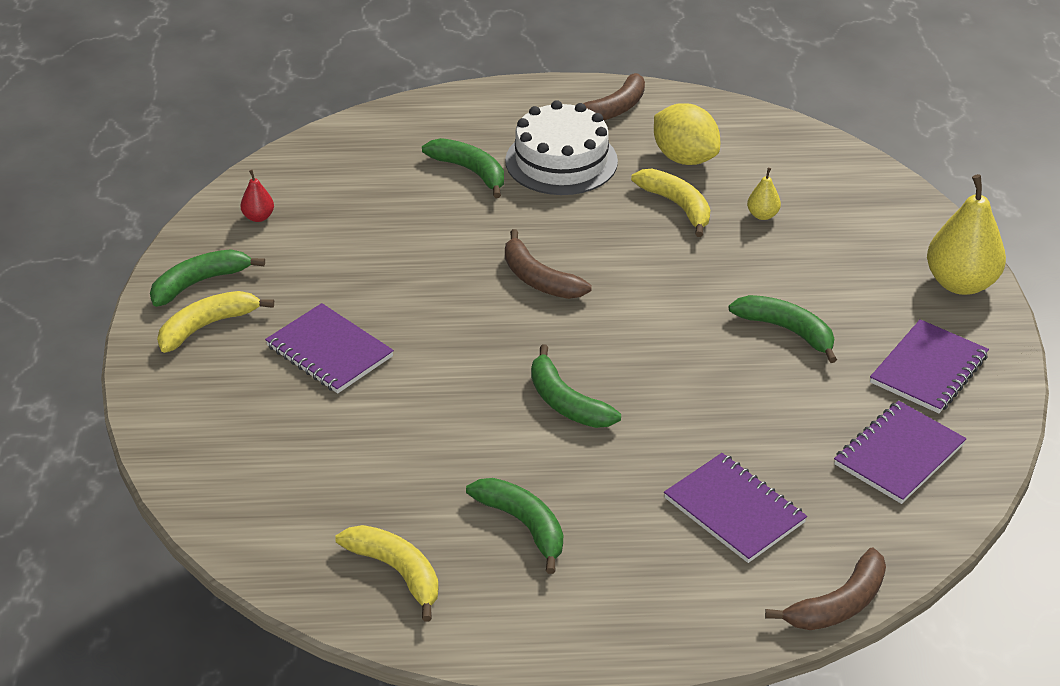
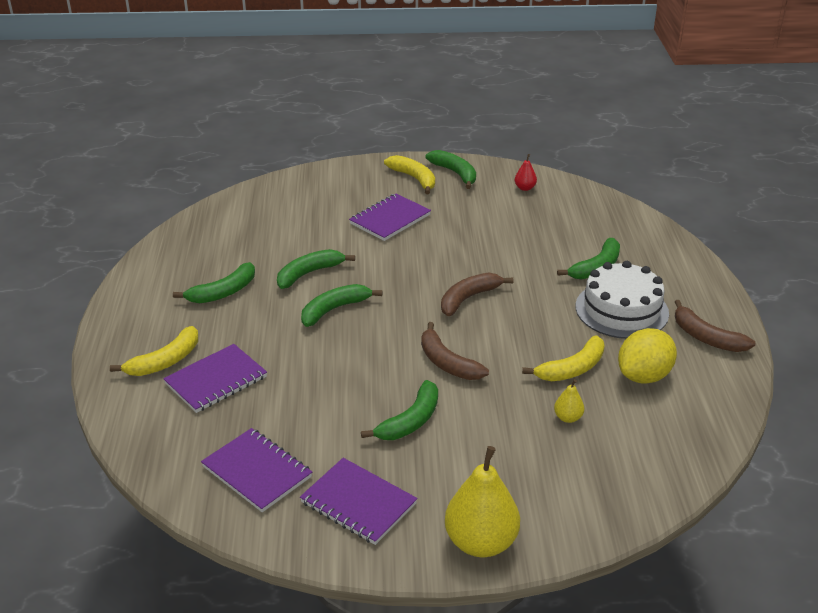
camera: 90 degrees right, 5 degrees down
(397, 572) = (197, 249): yellow banana -> yellow banana (165, 361)
(475, 433) = (309, 273): none -> green banana
(838, 604) = (115, 424): brown banana -> brown banana (447, 363)

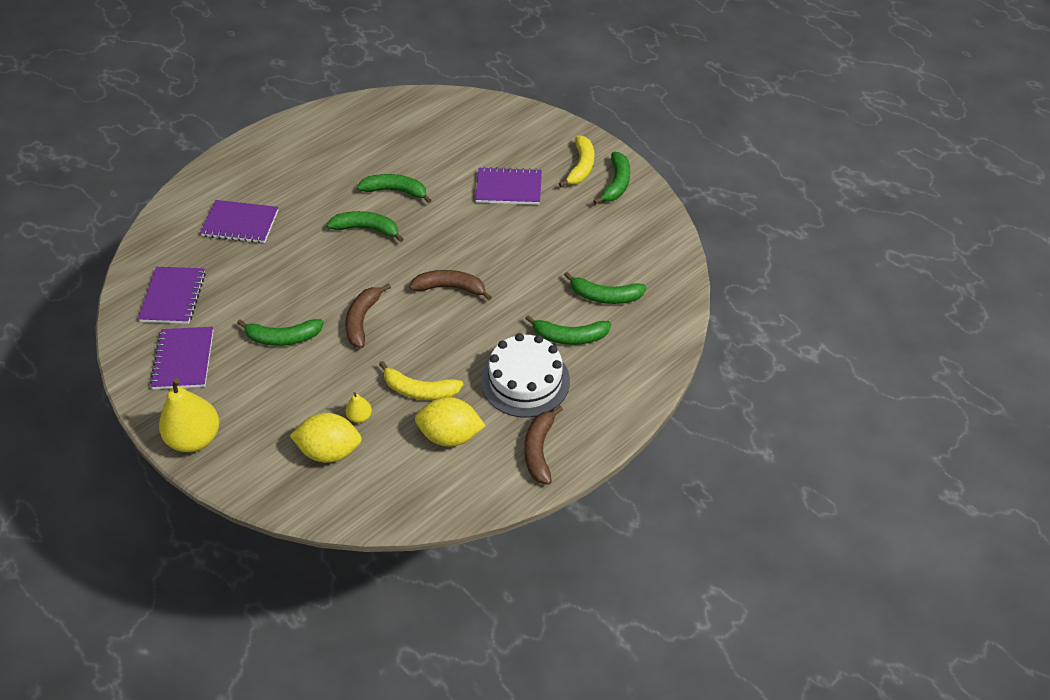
camera: 50 degrees right, 15 degrees up
(165, 361) = (238, 189): yellow banana -> none
(223, 292) = (333, 166): green banana -> green banana (605, 296)
(525, 188) = (642, 234): red pear -> none
(592, 455) = (330, 451): none -> yellow lemon

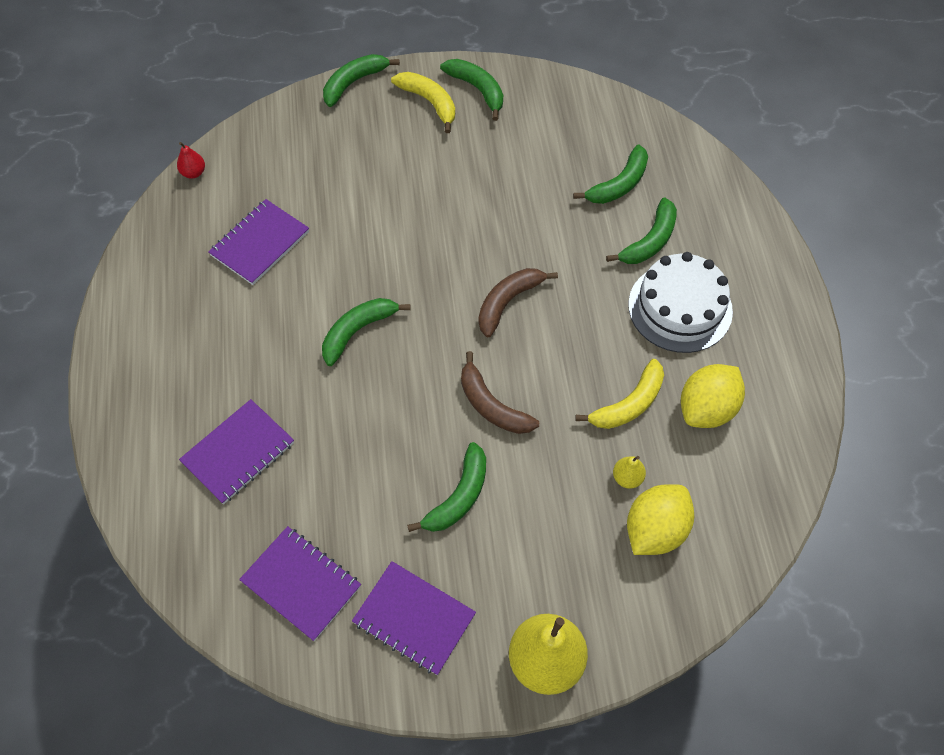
camera: 55 degrees left, 10 degrees up
(395, 191) = (322, 274): green banana -> green banana (354, 83)
(421, 97) = (193, 173): none -> red pear
(508, 188) = (407, 176): purple notebook -> purple notebook (260, 243)
(539, 450) = (773, 344): brown banana -> none

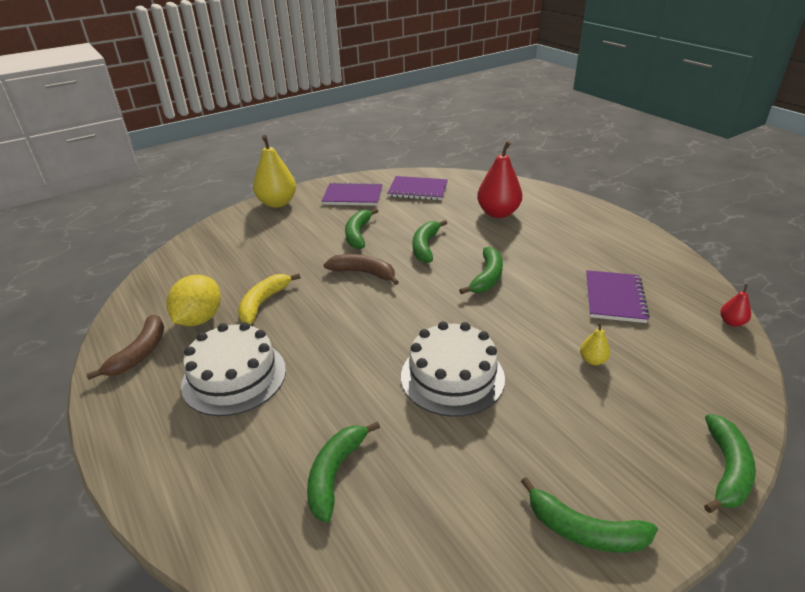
camera: 155 degrees right, 25 degrees down
(238, 453) = (498, 213): purple notebook -> red pear
(429, 102) = (621, 483): yellow banana -> none
(484, 225) = (452, 377): none -> white cake
(508, 302) = (390, 329): brown banana -> brown banana (140, 353)
(627, 478) = (253, 270): yellow pear -> yellow pear (592, 360)
(650, 241) = (279, 424): green banana -> green banana (425, 246)
(655, 530) = (228, 256): yellow lemon -> none

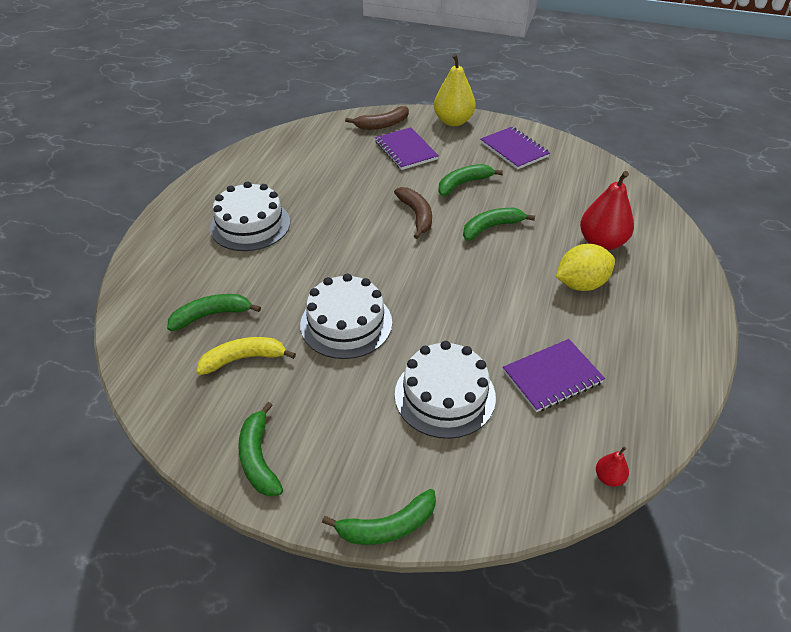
camera: 50 degrees right, 10 degrees up
(140, 353) = (234, 175): brown banana -> brown banana (382, 125)
(199, 319) = (286, 176): yellow lemon -> yellow lemon (581, 284)
(263, 303) = (330, 191): yellow banana -> yellow banana (243, 359)
(418, 190) = (574, 177): purple notebook -> purple notebook (406, 150)
(487, 277) = (490, 283): green banana -> none
(592, 360) = (445, 395): yellow pear -> white cake

